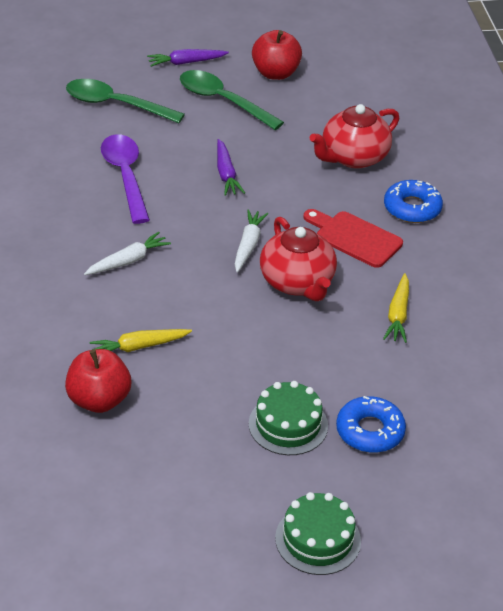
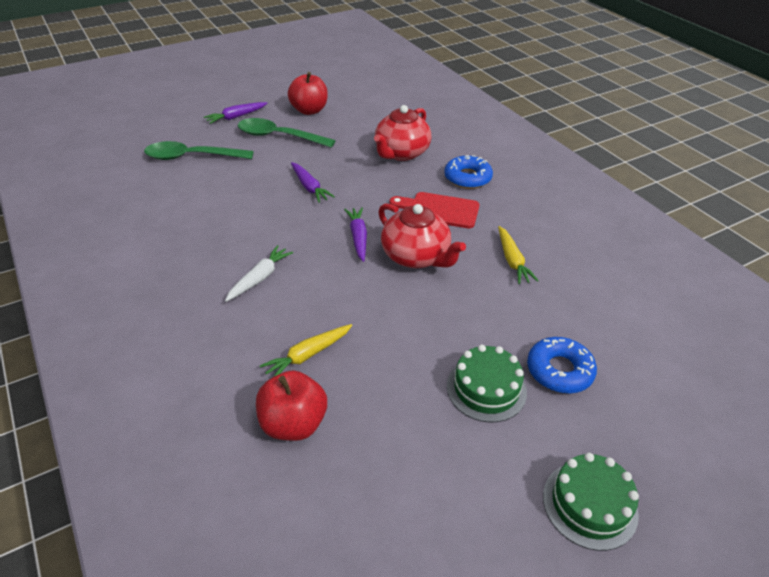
camera: 20 degrees left, 0 degrees up
(125, 176) = (225, 209): purple spoon -> none
(248, 245) = (358, 237): white carrot -> purple carrot

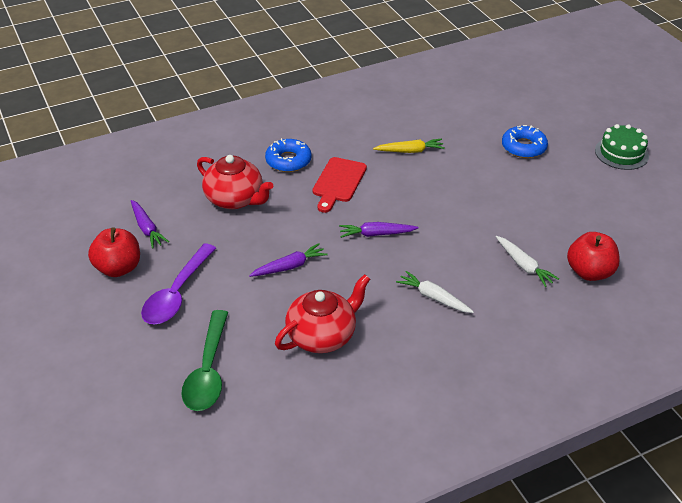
camera: 85 degrees left, 0 degrees up
(236, 117) = (114, 336): purple carrot -> purple carrot (147, 228)
(278, 137) = (177, 294): green spoon -> purple spoon
(307, 355) = (524, 265): yellow carrot -> white carrot
(416, 257) = (404, 201): red teapot -> red teapot (322, 335)
(486, 389) = (544, 180): green cake -> none

